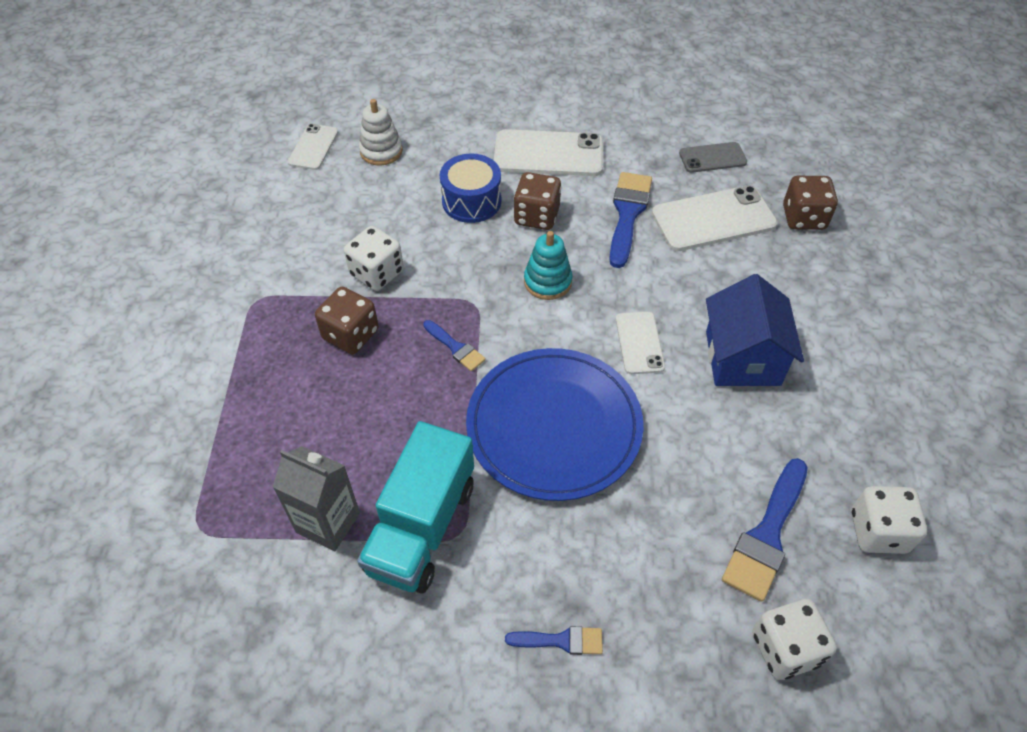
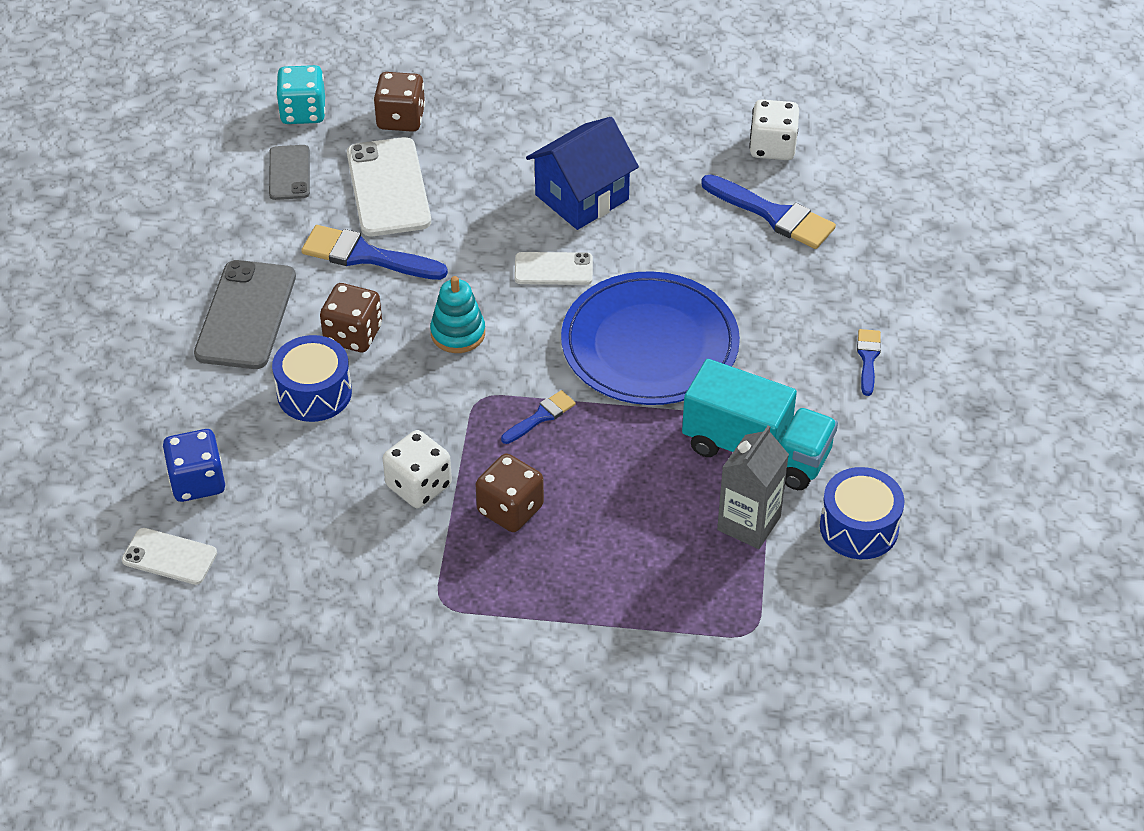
camera: 85 degrees left, 5 degrees down
(318, 630) = (859, 527): none -> blue drum
(381, 151) = (197, 482): white stacking toy -> blue dice
(548, 154) = (246, 315): white phone -> grey phone
(742, 358) = (582, 197): blue house -> blue house turned 45 degrees counterclockwise
(785, 648) = (873, 222): white dice -> none
(788, 157) = (303, 112): none -> turquoise dice

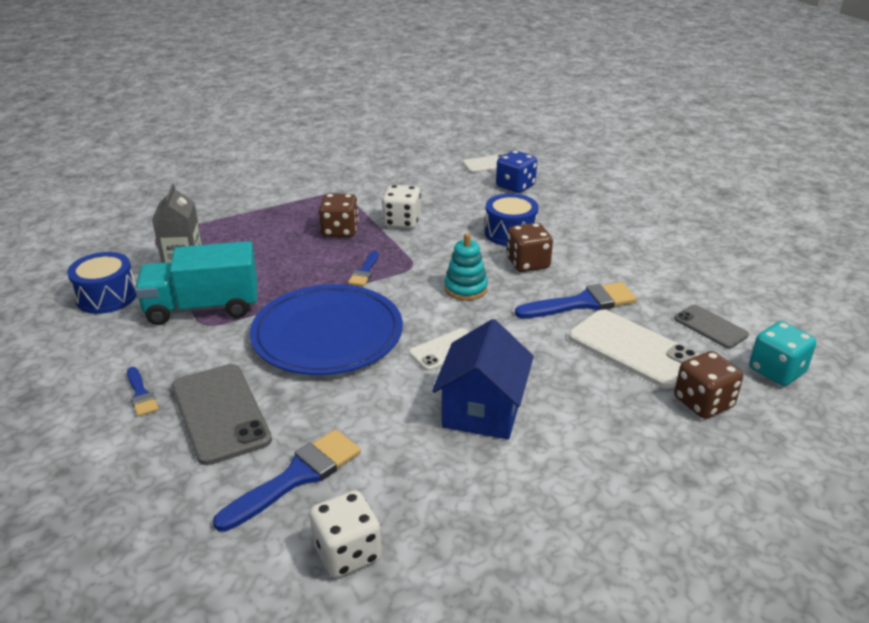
camera: 145 degrees right, 15 degrees down
(246, 315) = (601, 248): grey phone -> grey phone (220, 413)
(773, 215) = (296, 477): blue brush -> blue brush turned 135 degrees clockwise

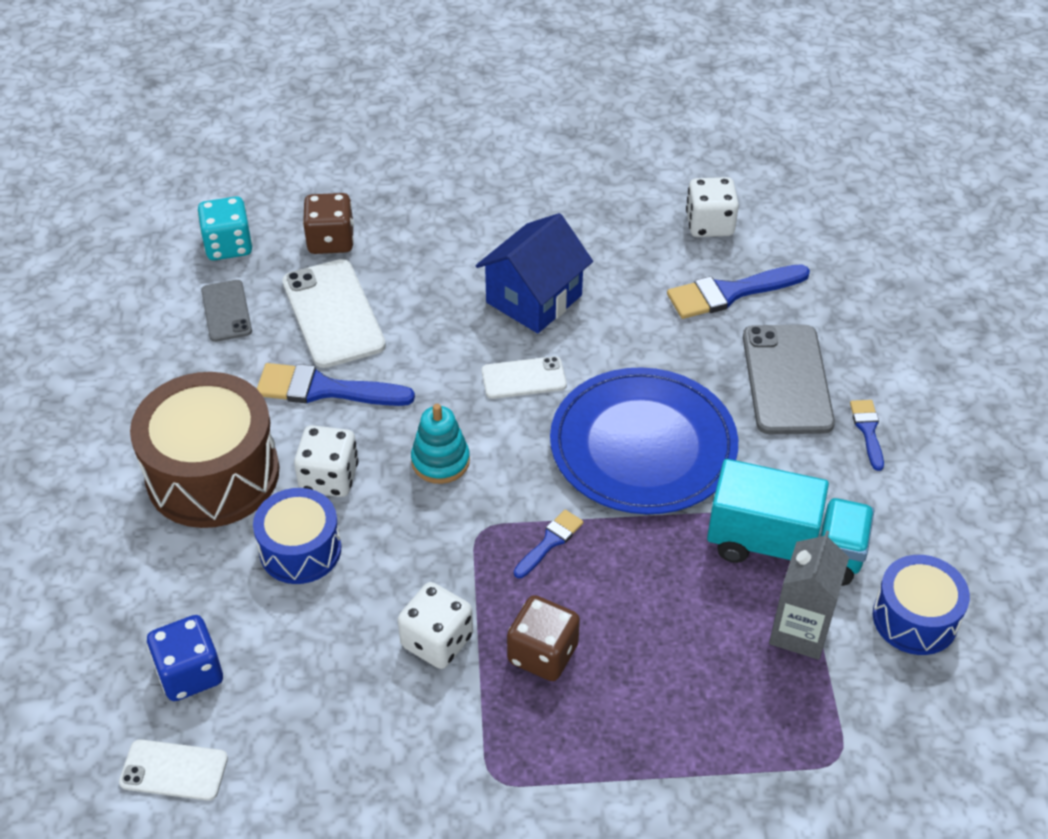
camera: 155 degrees left, 15 degrees up
(528, 263) = (329, 478): brown dice -> white dice
(598, 247) = (213, 474): none -> brown drum

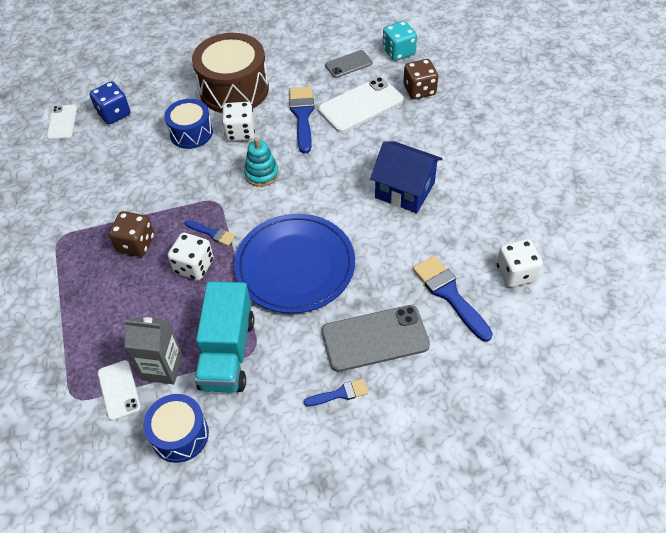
camera: 80 degrees right, 5 degrees up
(437, 641) = (140, 198): white dice -> white dice (194, 266)
(524, 378) = (335, 198): white phone -> white phone (119, 390)

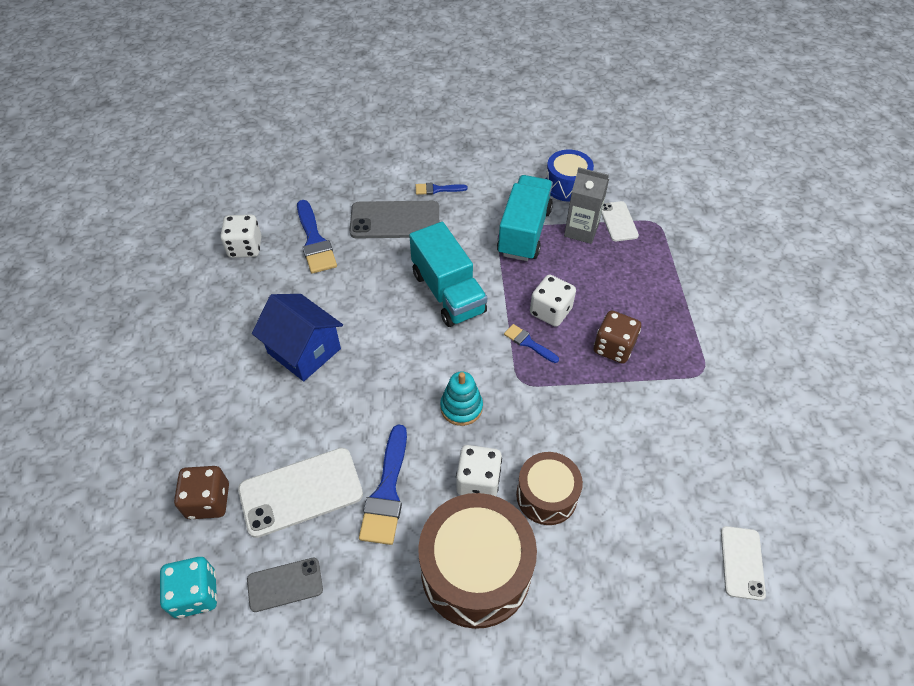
camera: 170 degrees left, 0 degrees up
(114, 113) = (663, 562): blue dice -> none
(191, 133) = (546, 495): blue drum -> brown drum
(295, 266) = (448, 292): blue plate -> turquoise truck

